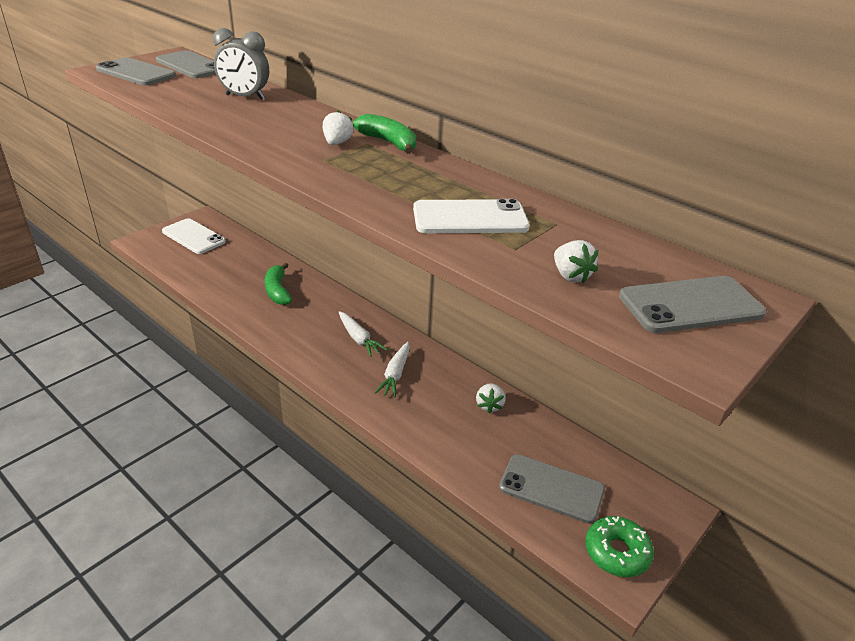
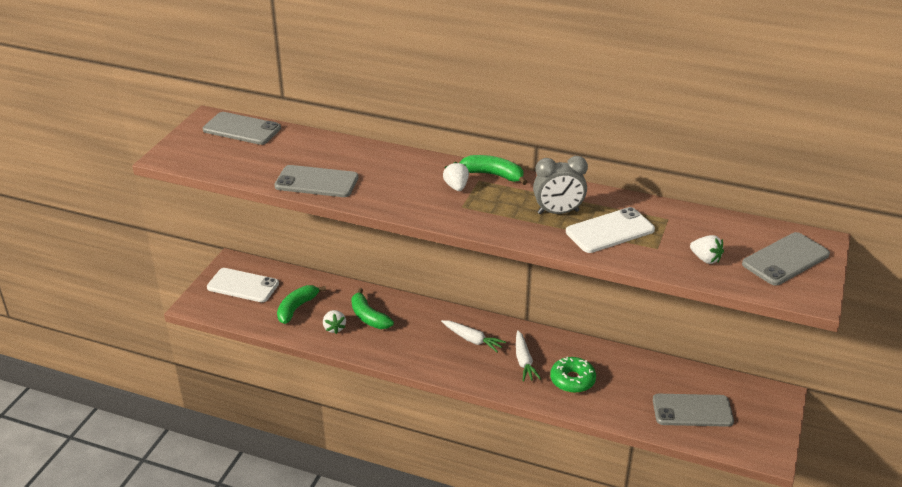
camera: 20 degrees left, 0 degrees up
(136, 73) = (203, 152): grey phone -> grey phone (316, 182)
(221, 266) = (296, 308): none -> green banana
(245, 97) = (332, 156): grey clock -> grey clock (558, 212)
(489, 405) = (611, 363): white strawberry -> white strawberry (334, 328)
(617, 552) = (758, 439): green donut -> green donut (572, 380)

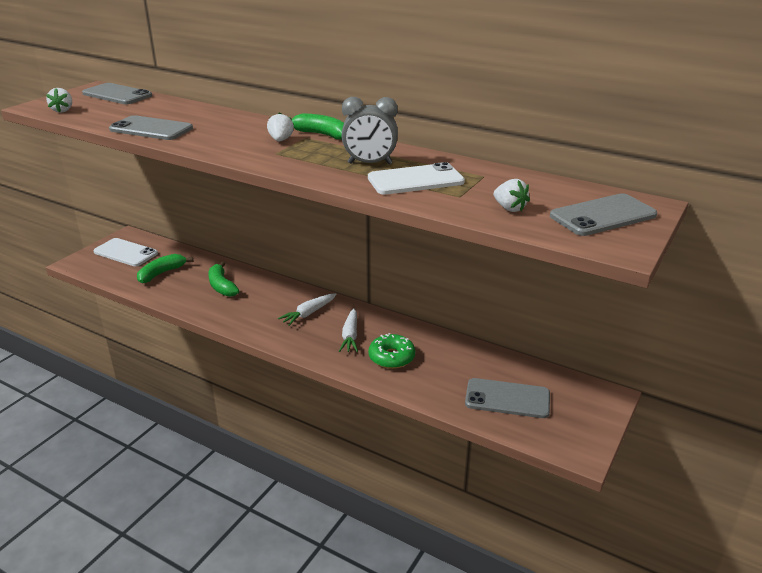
camera: 10 degrees right, 5 degrees down
(334, 328) = (186, 291): white strawberry -> white strawberry (63, 110)
(472, 340) = (308, 313): white carrot -> white carrot turned 90 degrees clockwise

